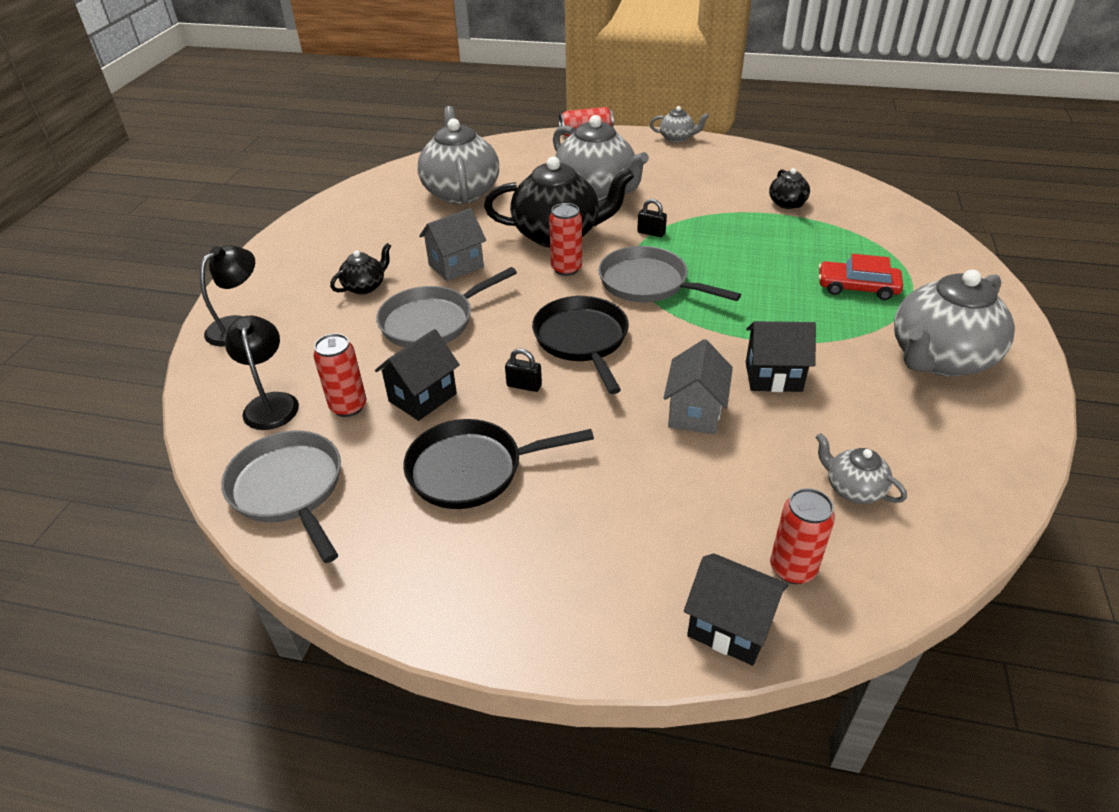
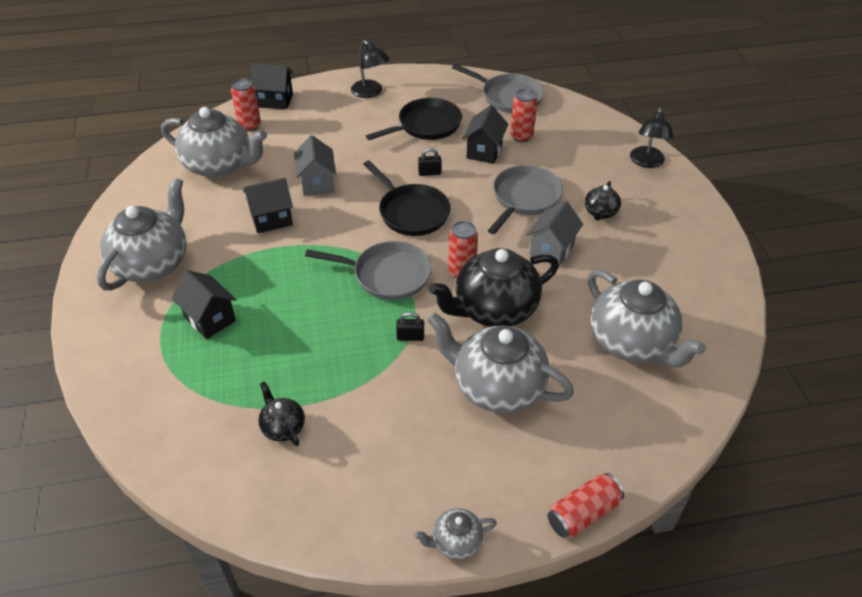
camera: 155 degrees right, 5 degrees up
(271, 403) = (566, 127): black lamp -> black lamp (370, 92)
(853, 489) = (219, 165): grey teapot -> grey teapot, size x2.11
(857, 287) = (210, 319): red car -> black house

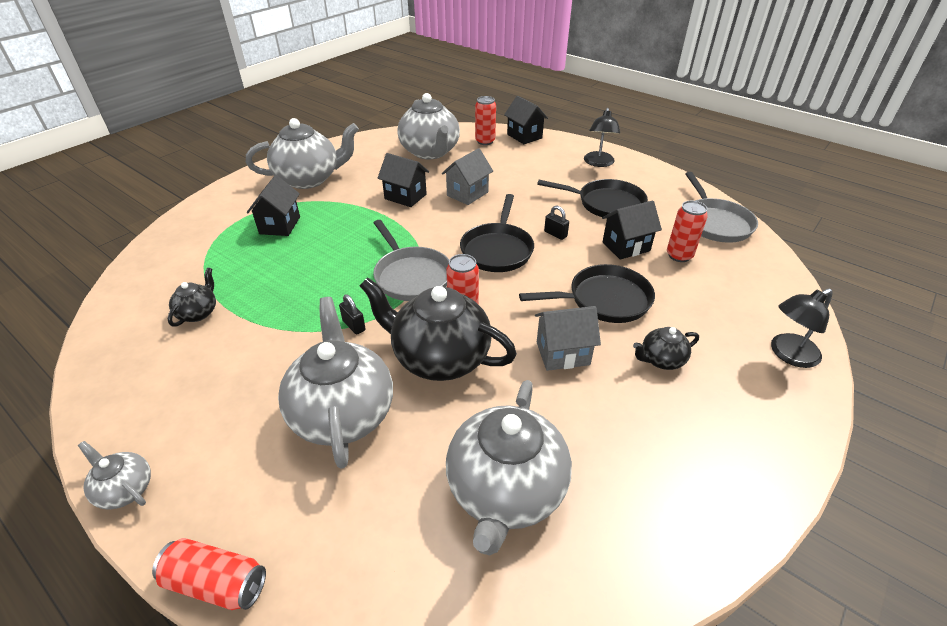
camera: 50 degrees right, 5 degrees down
(524, 198) = (604, 300): grey pan -> black pan

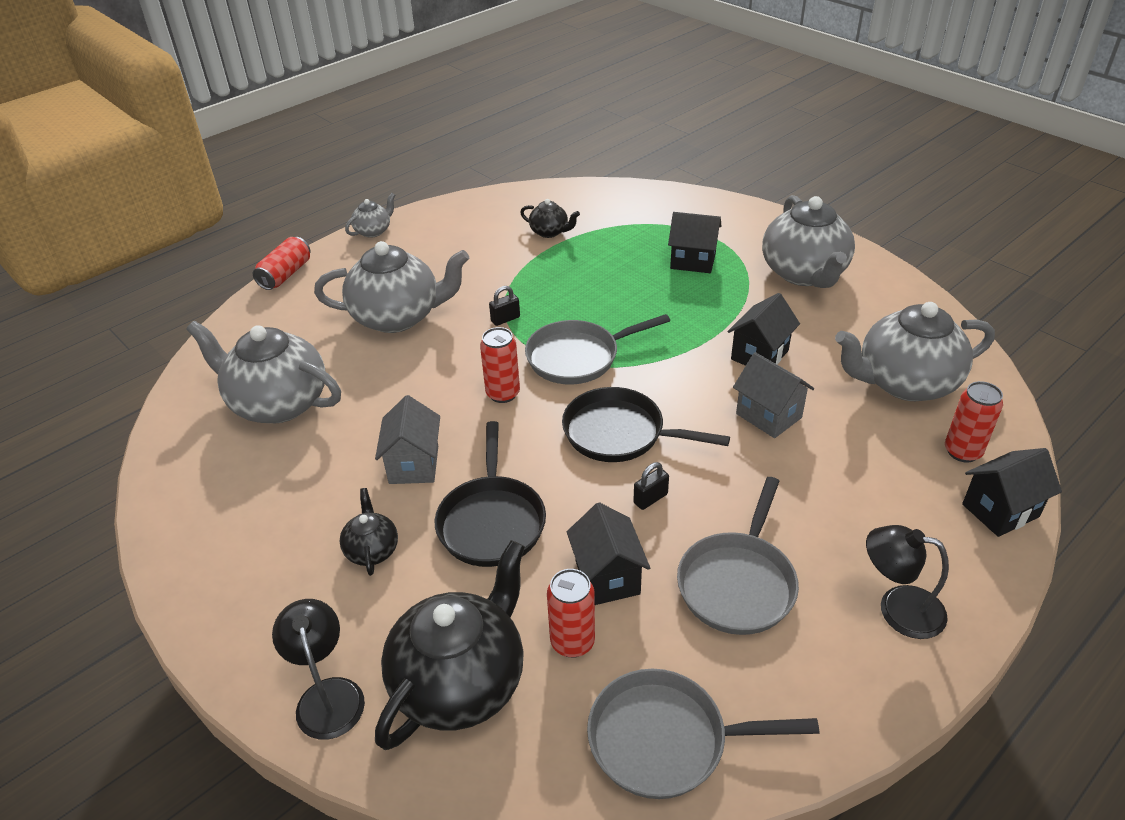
camera: 100 degrees right, 0 degrees up
(439, 357) = (441, 373): black teapot -> black teapot (461, 681)
(606, 204) = (738, 582): black pan -> grey pan

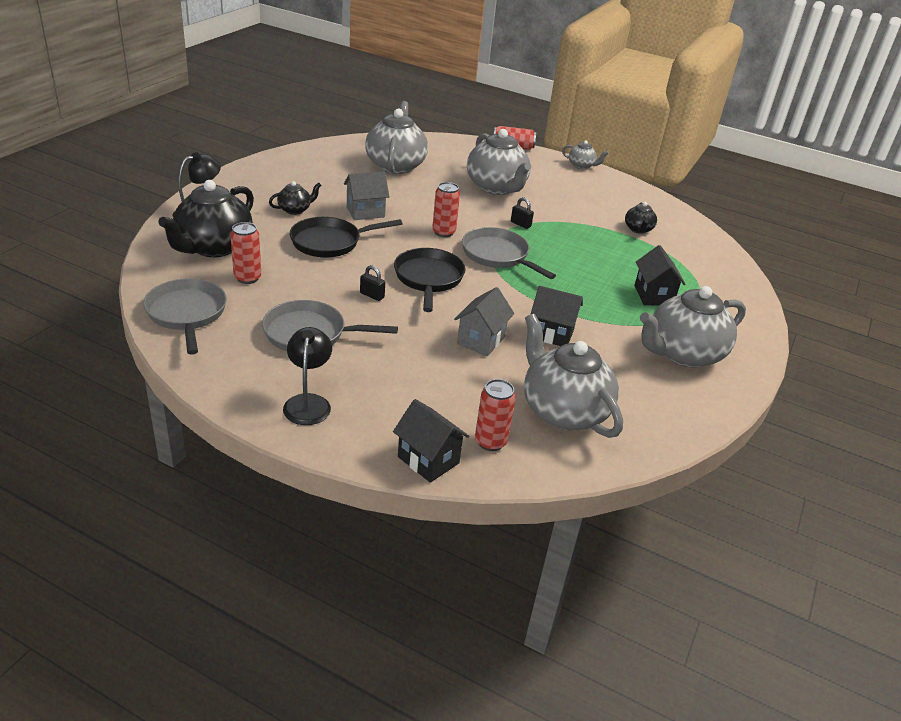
camera: 65 degrees right, 5 degrees down
(461, 681) = (213, 247): black teapot -> black teapot turned 105 degrees clockwise
(607, 577) = (299, 285): black house -> none

